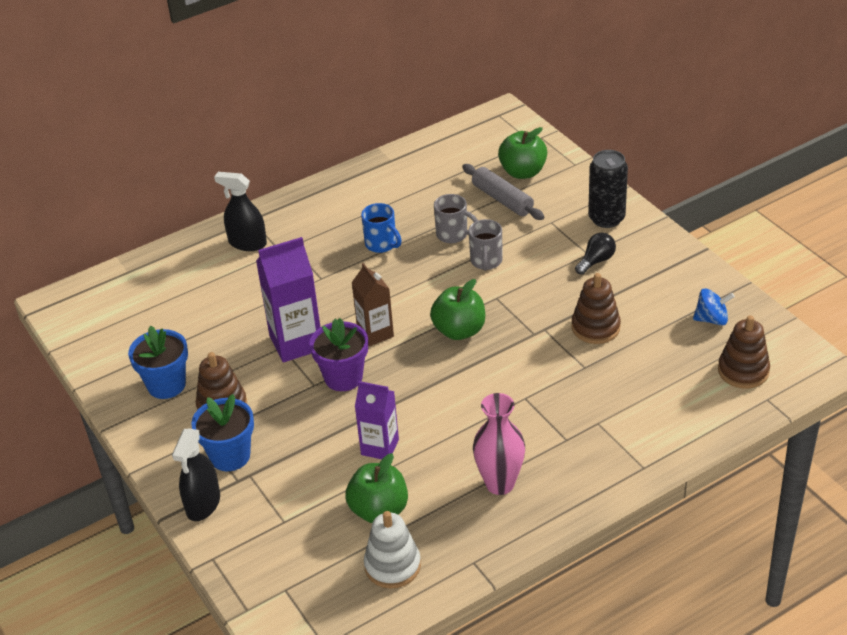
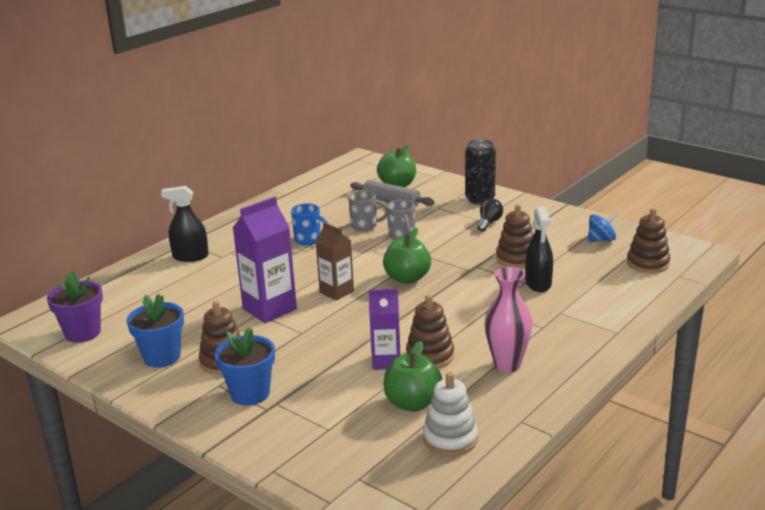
camera: 20 degrees left, 15 degrees down
(203, 504) = (242, 432): black spray bottle -> black spray bottle (538, 283)
(343, 377) = (325, 323): purple flower pot -> purple flower pot (82, 333)
(427, 451) = (430, 356): none -> brown stacking toy

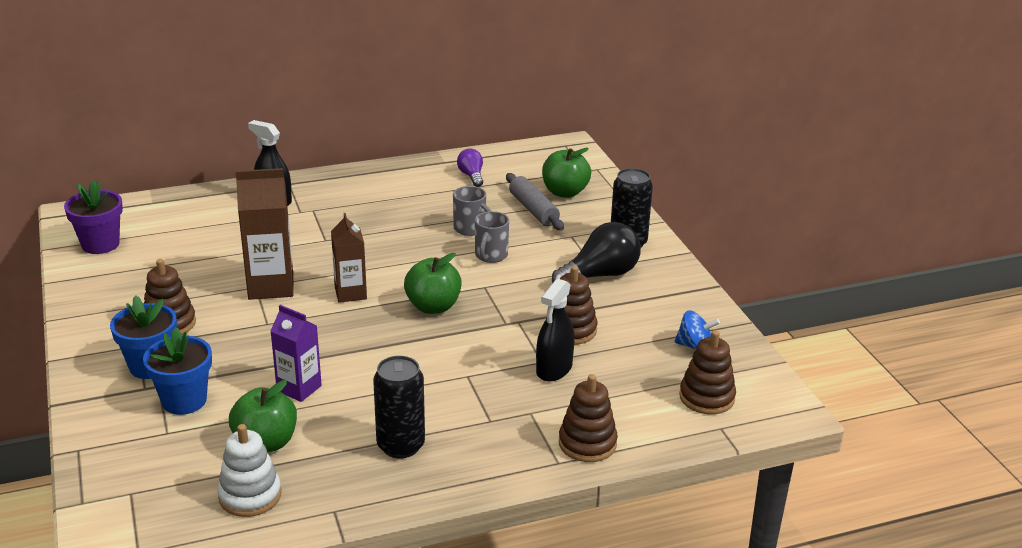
camera: 30 degrees right, 5 degrees up
(162, 357) = (129, 296): blue flower pot -> blue flower pot (184, 401)
(269, 309) = (271, 286): purple carton -> brown carton
(309, 240) = (398, 224): blue mug -> none
(319, 195) = (471, 176): none -> purple light bulb
(430, 356) = (344, 401): brown stacking toy -> brown stacking toy (587, 443)
(489, 223) = (600, 275): black light bulb -> black light bulb, size x1.82
(507, 365) = (401, 445): pink vase -> black can

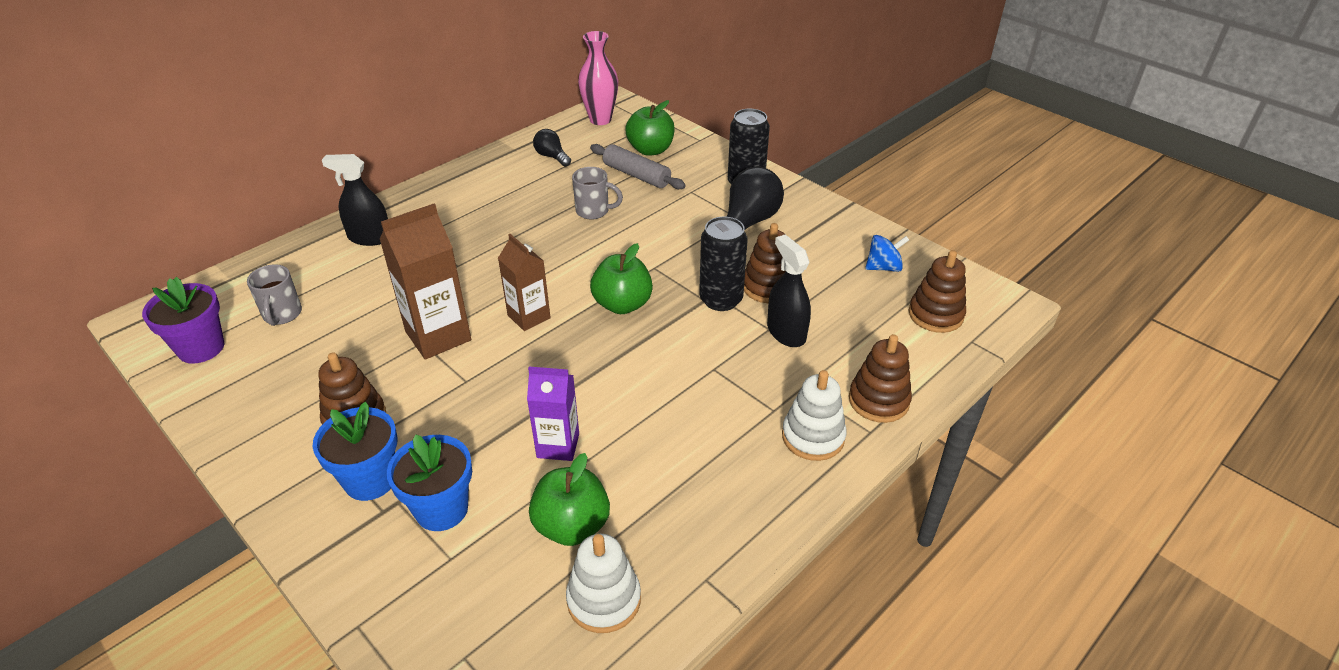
camera: 25 degrees left, 10 degrees up
(401, 445) = (712, 472): black can -> black can (721, 299)
(471, 176) = (552, 157): purple light bulb -> black light bulb
(490, 256) = (634, 233): grey mug -> grey mug (282, 315)
(505, 449) = (813, 437): none -> white stacking toy
(541, 156) = (600, 120): none -> pink vase
(554, 369) = (786, 332): black spray bottle -> black spray bottle turned 150 degrees clockwise

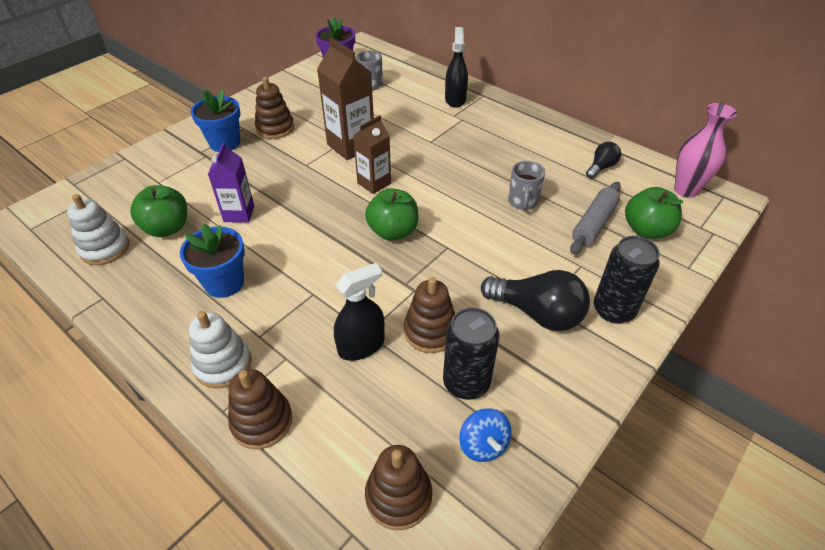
camera: 85 degrees right, 5 degrees up
(441, 509) = (195, 173): blue flower pot -> blue flower pot (224, 283)
(721, 299) = (406, 295): black can -> black can (466, 383)

